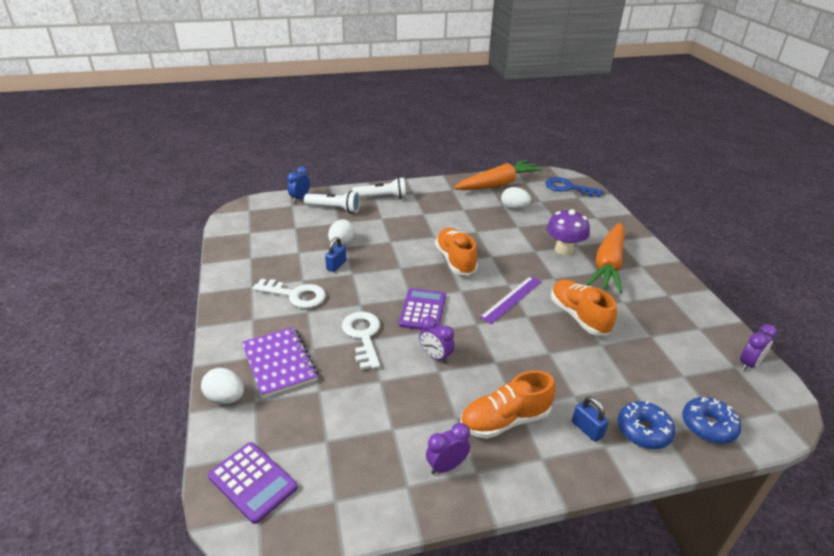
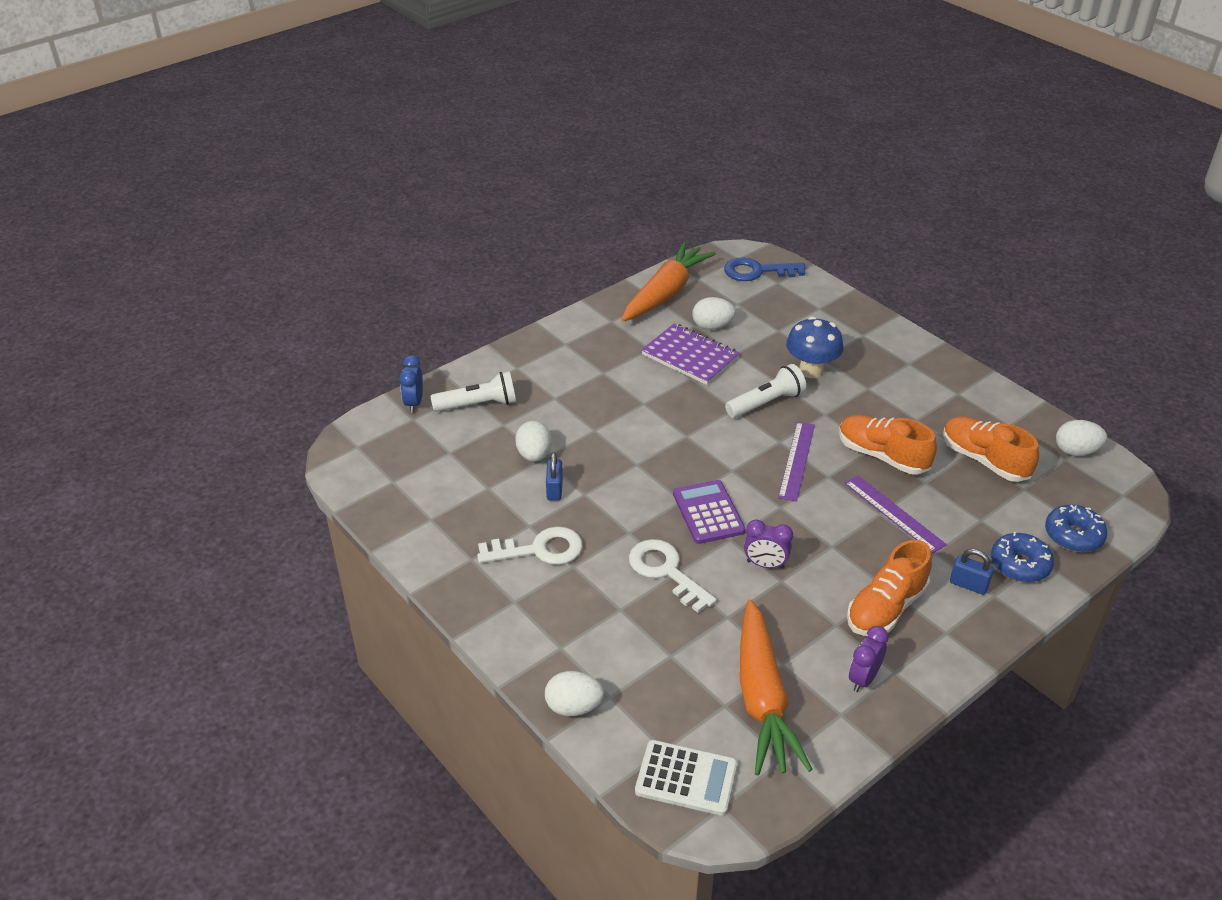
camera: 25 degrees left, 5 degrees up
(253, 482) = (686, 778): purple calculator -> white calculator
(279, 363) = (598, 642): purple notebook -> purple notebook (690, 356)
(382, 198) = (528, 365): white flashlight -> white flashlight (766, 403)
(455, 260) = (695, 430): orange shoe -> orange shoe (984, 460)
(560, 356) = (894, 513): none -> purple ruler
(563, 250) = (811, 370): purple mushroom -> blue mushroom
(608, 264) = (872, 374): orange carrot -> orange carrot (762, 698)
(748, 364) = (1076, 451): purple clock -> white egg

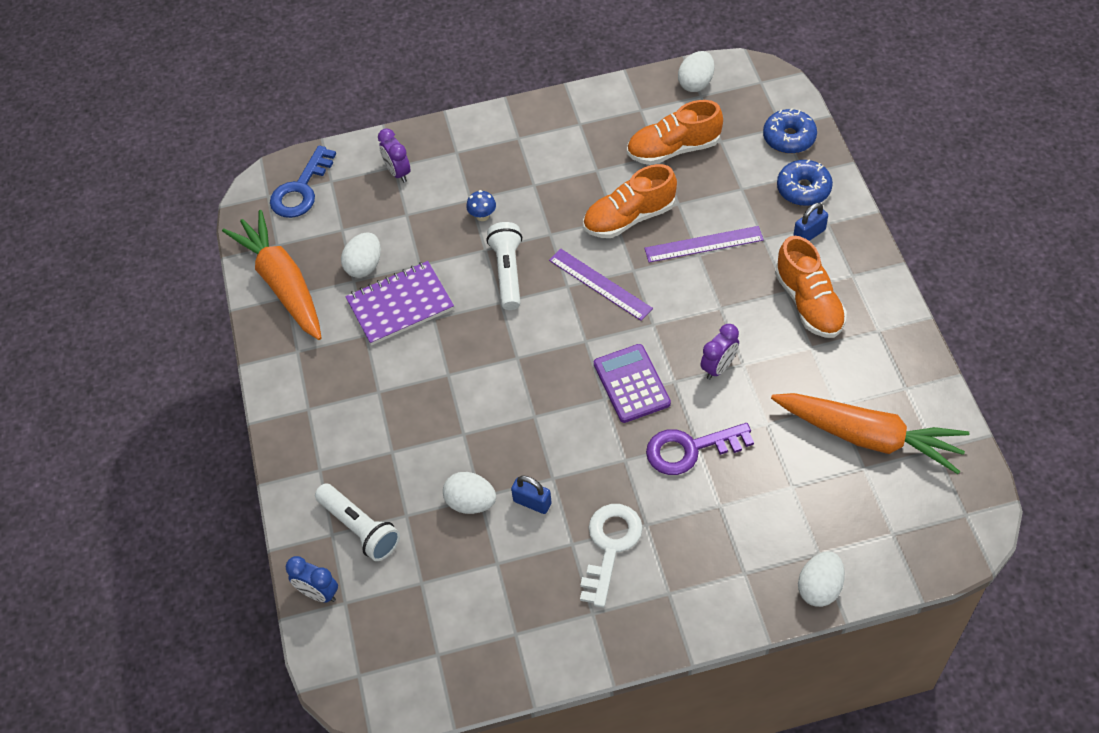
camera: 60 degrees left, 15 degrees up
(478, 405) = (360, 528): white flashlight -> white flashlight turned 120 degrees clockwise
(665, 571) = (690, 449): white key -> purple key
(686, 778) = (929, 529): white calculator -> none
(708, 512) = (631, 384): purple calculator -> purple calculator turned 60 degrees clockwise
(811, 370) = (482, 216): blue mushroom -> blue mushroom, size x0.49
(863, 679) = (876, 355): purple clock -> purple clock (398, 172)

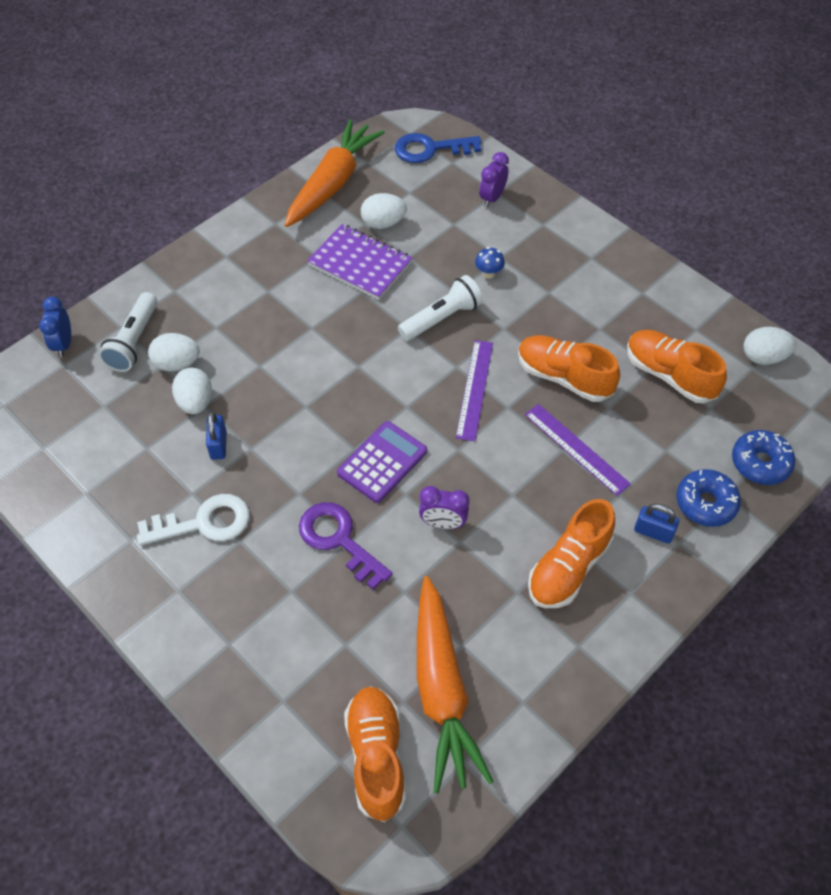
camera: 55 degrees right, 0 degrees up
(819, 588) = (245, 717): white egg -> white egg (177, 363)
(902, 507) = (376, 757): none -> orange shoe

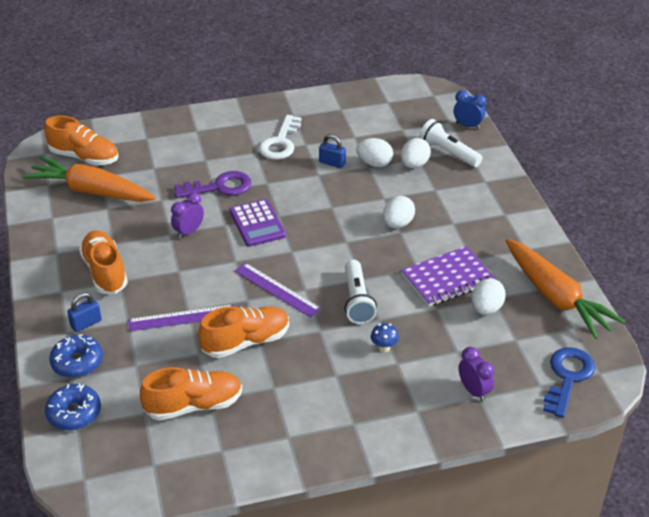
camera: 120 degrees right, 15 degrees down
(763, 357) = (156, 479): white egg -> white egg (397, 224)

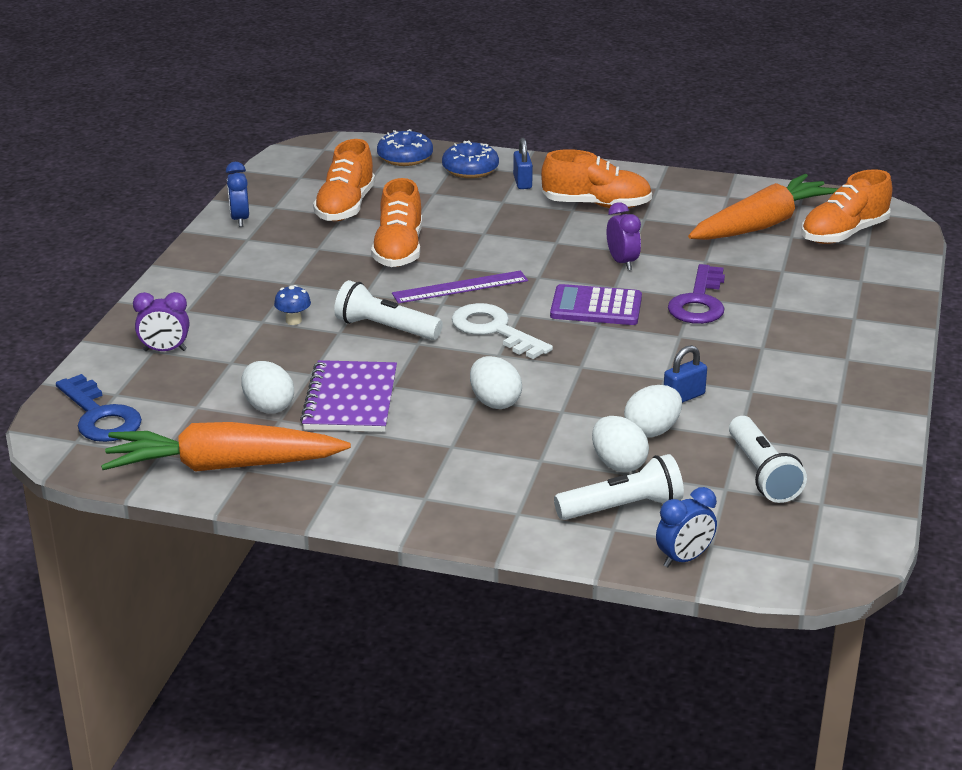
camera: 120 degrees right, 10 degrees down
(182, 318) = (475, 227): purple ruler -> none
(260, 460) = (240, 220): none -> blue clock
(280, 143) = (771, 371): white key -> white key (494, 330)
(380, 122) = (762, 474): none -> white flashlight

